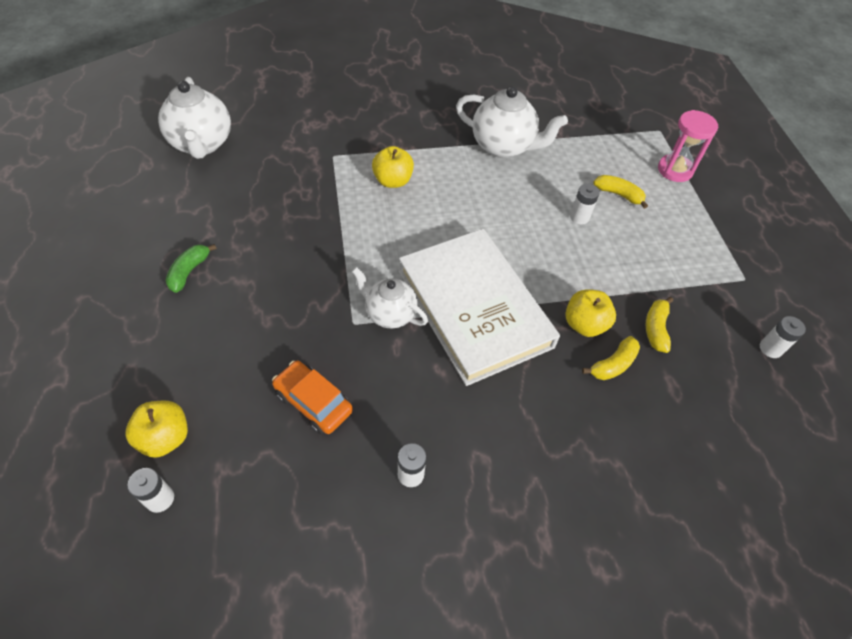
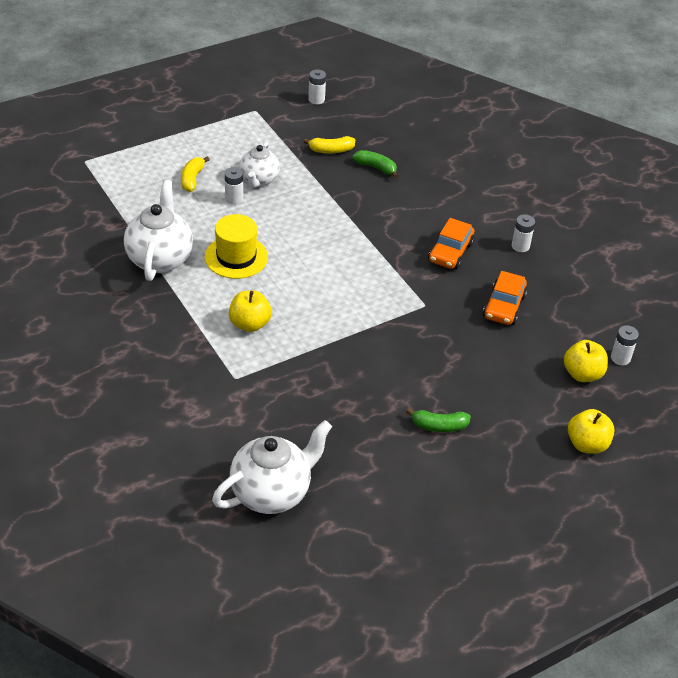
camera: 110 degrees left, 10 degrees down
(389, 314) = (403, 287): white teapot -> white teapot (259, 180)
(429, 384) = (450, 252): none -> orange car
(474, 308) = (369, 242): white book -> none
(488, 195) = (236, 257): none -> yellow hat
(584, 324) = (349, 184): yellow apple -> yellow apple (587, 444)
(613, 364) = (376, 167): yellow banana -> green banana
(675, 170) = (141, 149): pink hourglass -> none

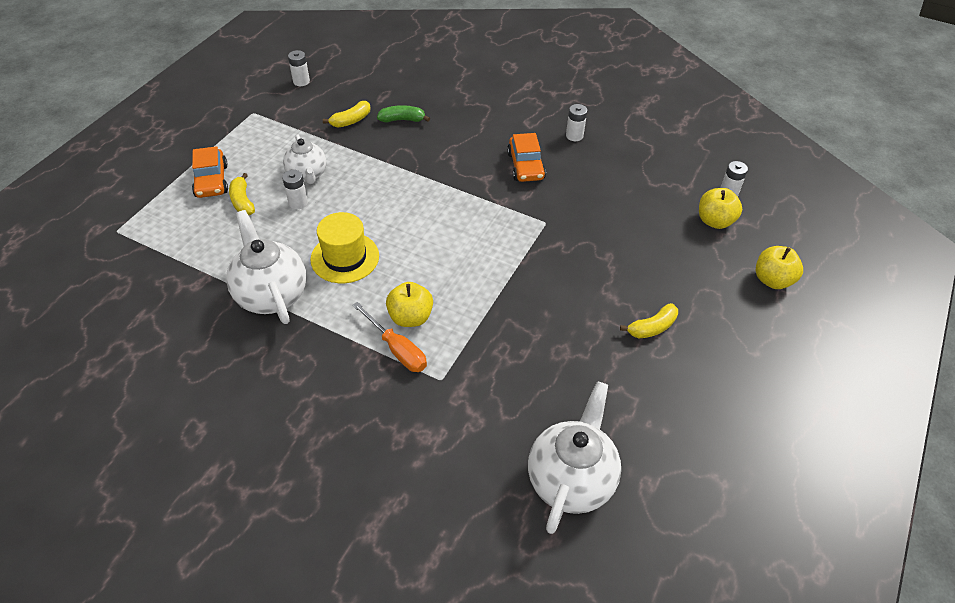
camera: 30 degrees left, 5 degrees up
(220, 341) = (397, 349): none -> orange screwdriver
(439, 426) = (652, 327): green banana -> yellow banana
(504, 306) = (607, 193): orange car -> orange car (211, 181)

